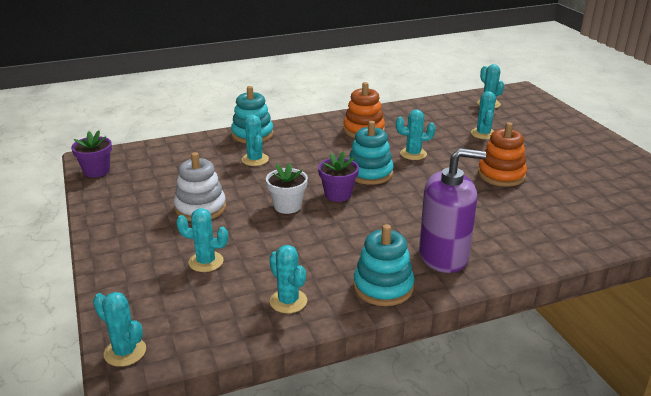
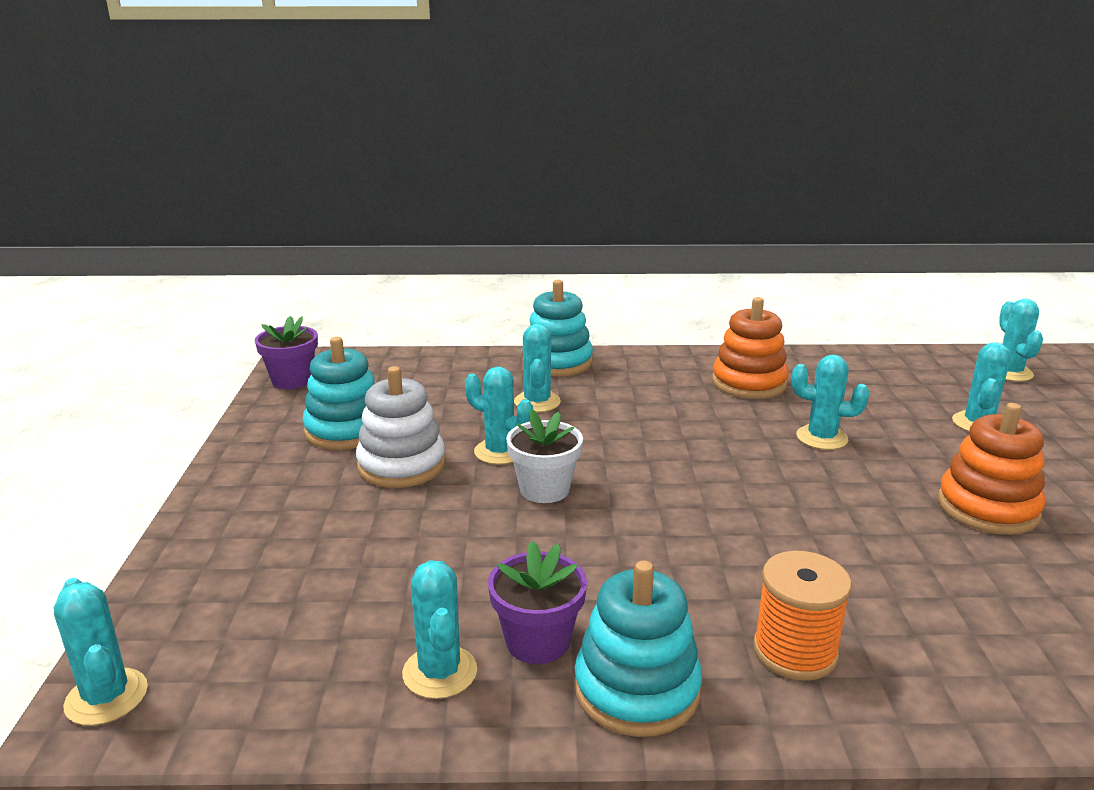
camera: 20 degrees right, 5 degrees down
(206, 262) = (348, 560): turquoise cactus -> turquoise cactus (500, 452)
(338, 194) = (645, 486): purple flower pot -> purple flower pot (537, 641)
(369, 173) = (722, 458): turquoise stacking toy -> turquoise stacking toy (346, 430)
(443, 256) = (794, 652): purple soap dispenser -> orange spool

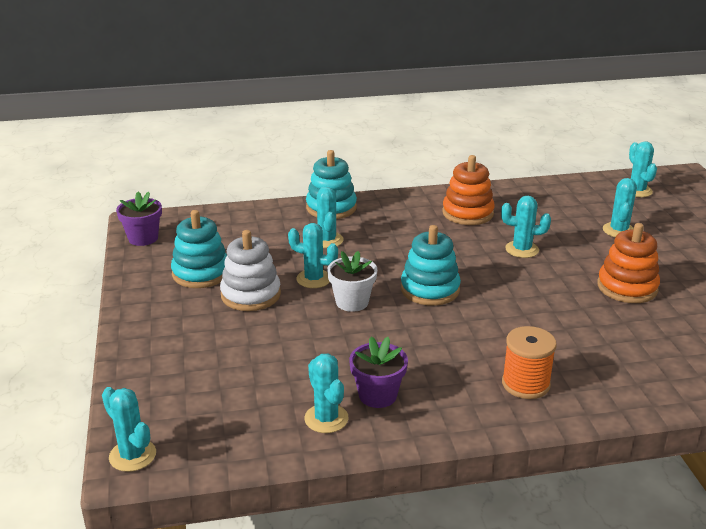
camera: 10 degrees left, 5 degrees up
(636, 689) = (442, 414): turquoise stacking toy -> turquoise stacking toy (430, 289)

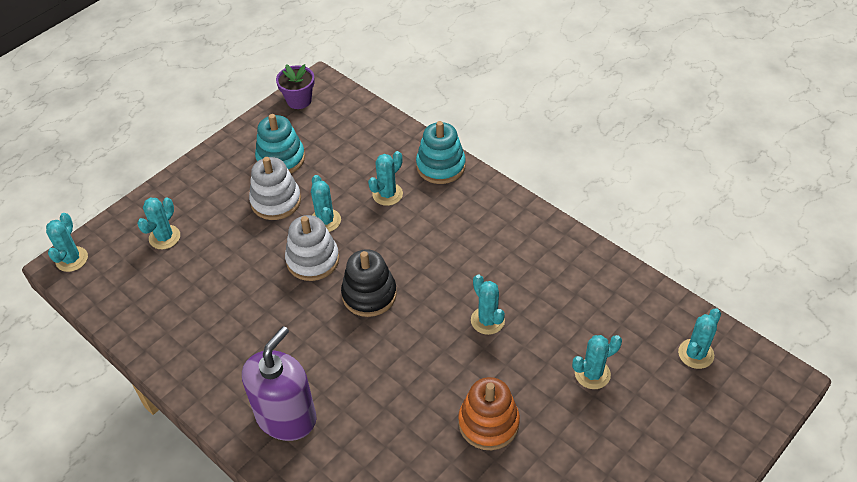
camera: 55 degrees right, 20 degrees up
(326, 418) = (166, 327): turquoise cactus -> turquoise cactus (164, 237)
(352, 302) = (313, 260): white flower pot -> white stacking toy
(377, 395) = (210, 339): purple flower pot -> none
(430, 289) = (369, 294): turquoise stacking toy -> black stacking toy
(467, 213) = (517, 253): orange stacking toy -> none
(525, 384) = (286, 417): orange spool -> purple soap dispenser

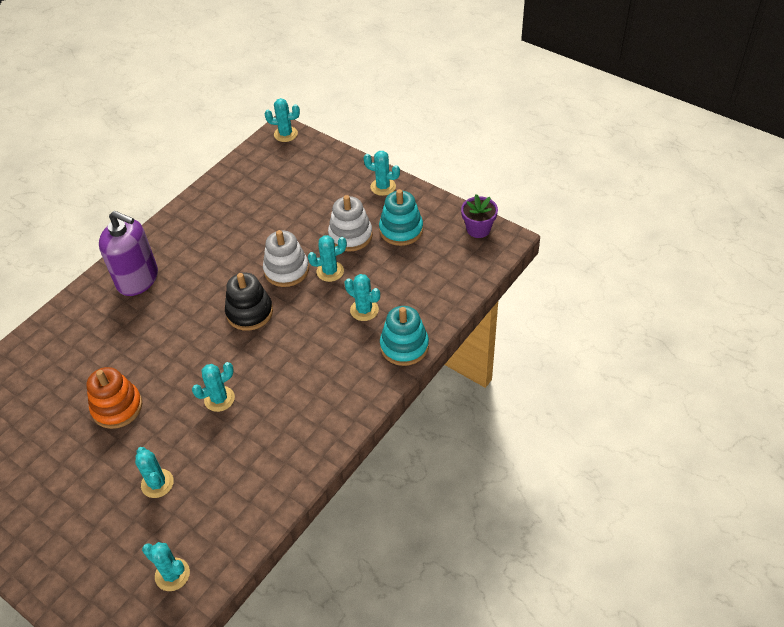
camera: 85 degrees right, 0 degrees up
(164, 237) = (308, 177): turquoise cactus -> turquoise cactus (383, 187)

